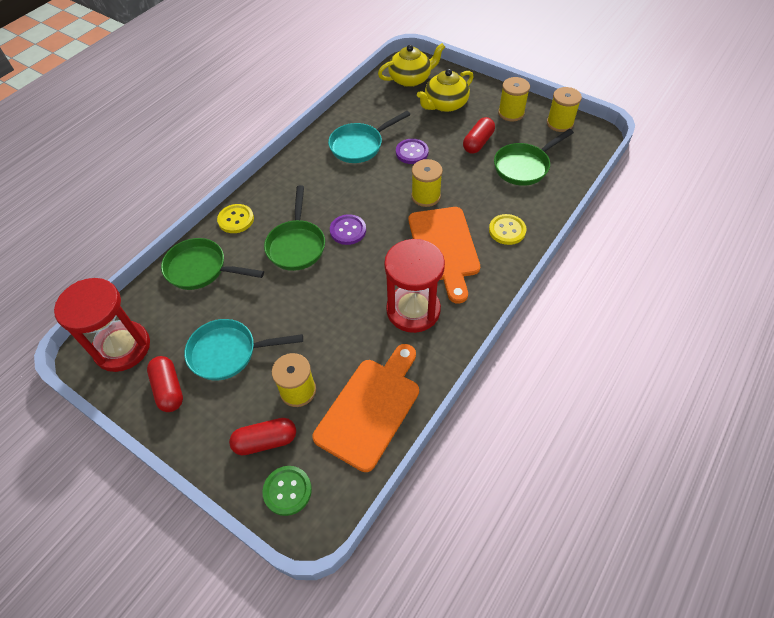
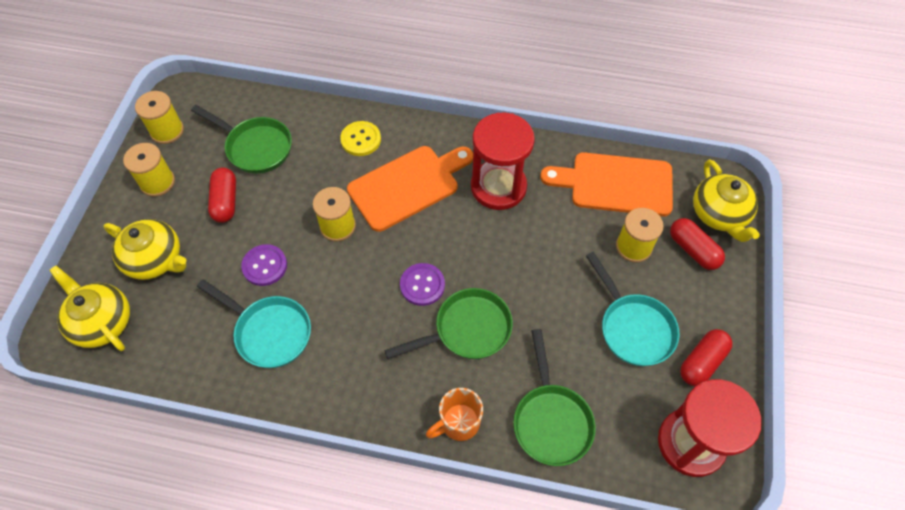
camera: 115 degrees left, 5 degrees up
(236, 219) = (458, 423): yellow button -> orange mug
(287, 491) = (719, 214): green button -> yellow teapot
(478, 143) = (225, 201): red capsule -> red capsule turned 75 degrees clockwise

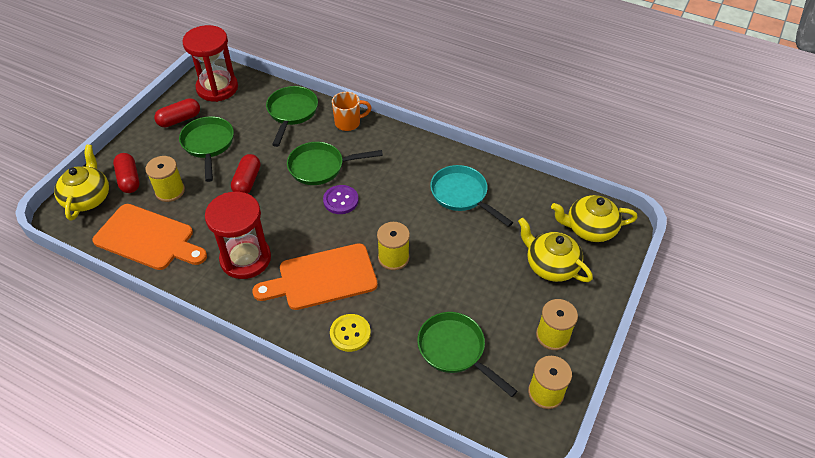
camera: 165 degrees left, 10 degrees down
(102, 322) = (589, 228): yellow teapot -> yellow teapot turned 120 degrees clockwise
(225, 201) = (488, 301): red capsule -> red capsule (247, 181)
(264, 266) = (459, 240): purple button -> none
(633, 328) = (208, 145): turquoise pan -> green pan

